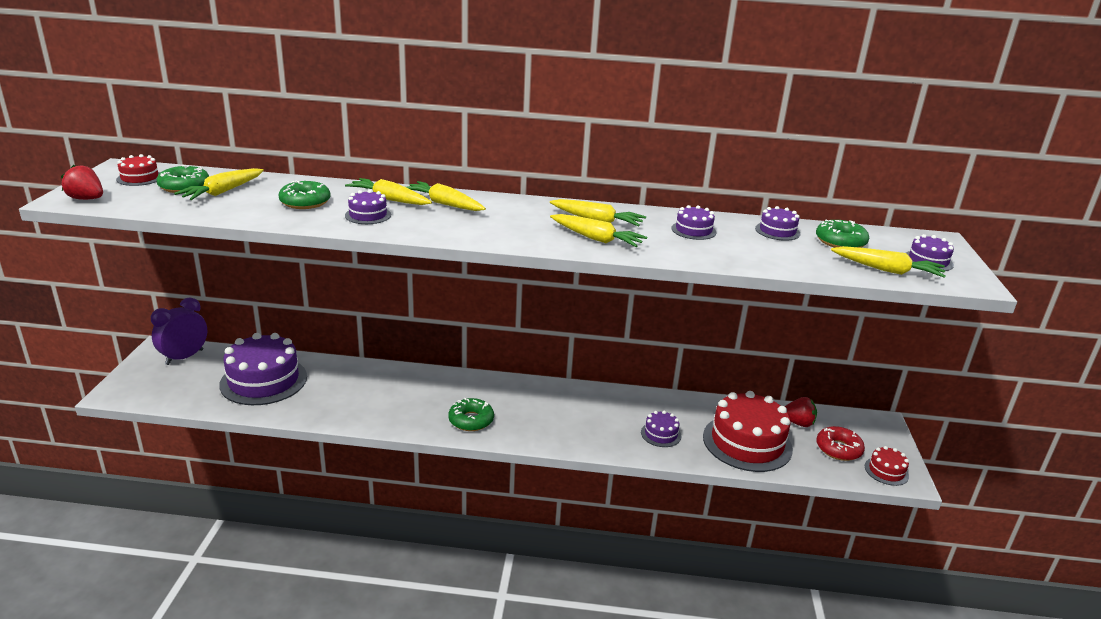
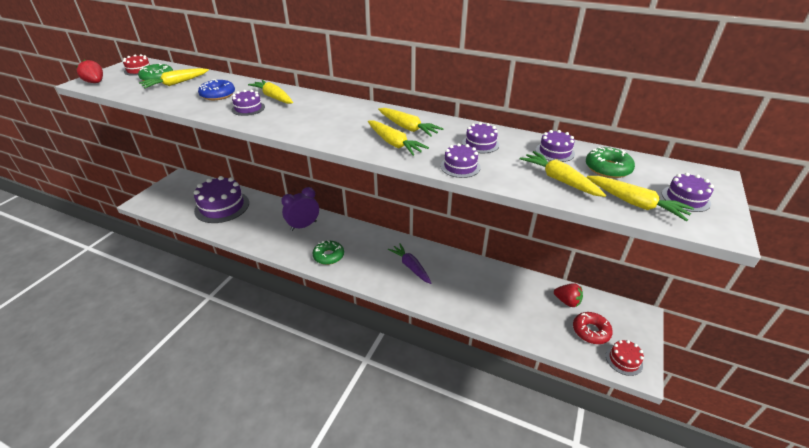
camera: 20 degrees right, 10 degrees up
(184, 357) = (189, 184): purple clock -> purple clock (303, 226)
(305, 202) = (218, 95): green donut -> blue donut
(444, 204) = (308, 104): yellow carrot -> yellow carrot (559, 180)
(591, 415) = (411, 267): none -> purple carrot
(661, 434) = (454, 291): purple cake -> purple cake (460, 166)
(747, 442) = (517, 311): red cake -> none

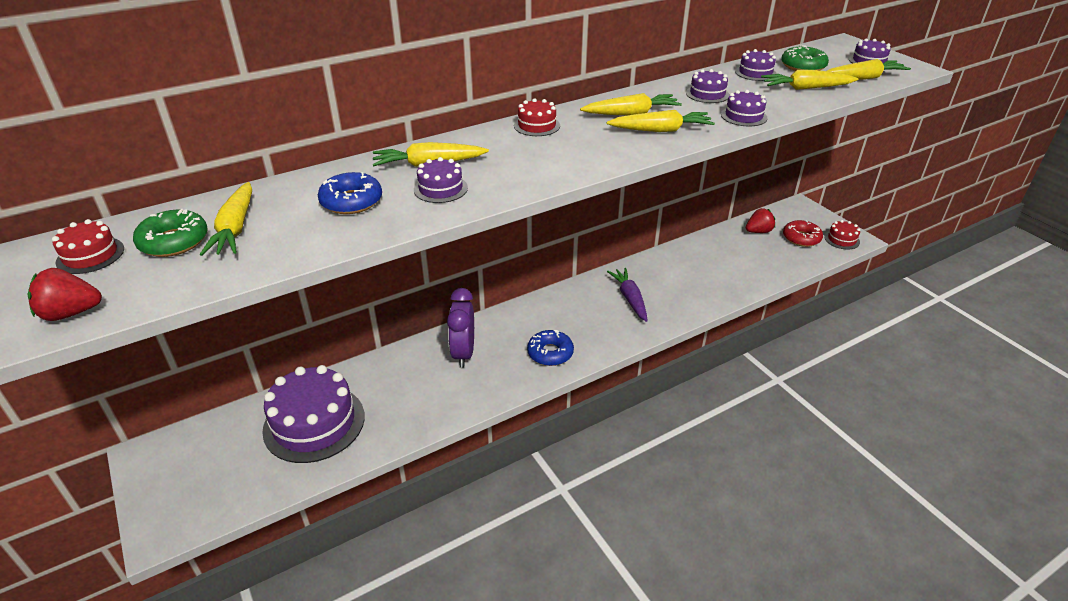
camera: 55 degrees left, 0 degrees up
(328, 256) = (550, 353): green donut -> blue donut
(352, 107) = (537, 125): none -> red cake
(411, 267) = (630, 298): purple carrot -> purple carrot turned 75 degrees clockwise

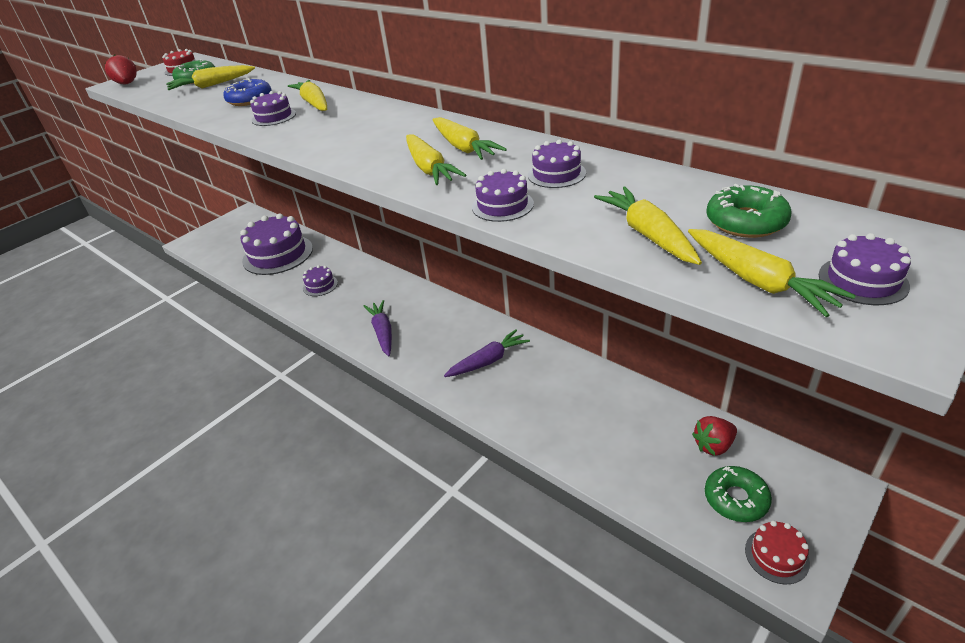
camera: 75 degrees right, 0 degrees up
(463, 353) = (367, 288): purple clock -> none
(537, 125) = (406, 118): red cake -> none
(550, 353) = (382, 332): blue donut -> purple carrot
(755, 73) = (670, 191): purple cake -> purple cake (320, 285)
(758, 231) = (713, 446): red strawberry -> red strawberry turned 105 degrees clockwise
(801, 238) = (736, 499): red donut -> green donut

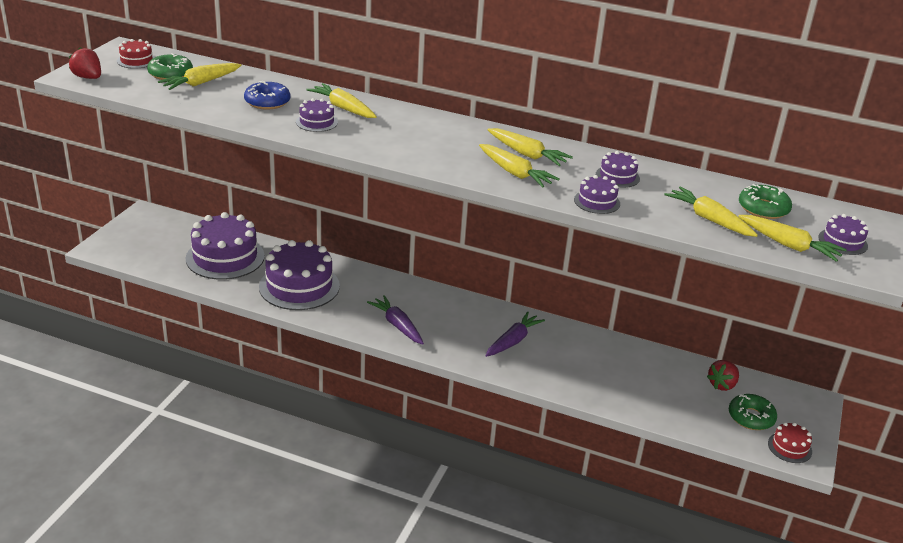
camera: 25 degrees left, 5 degrees down
(320, 285) = (299, 286): purple cake -> purple cake, size x2.17

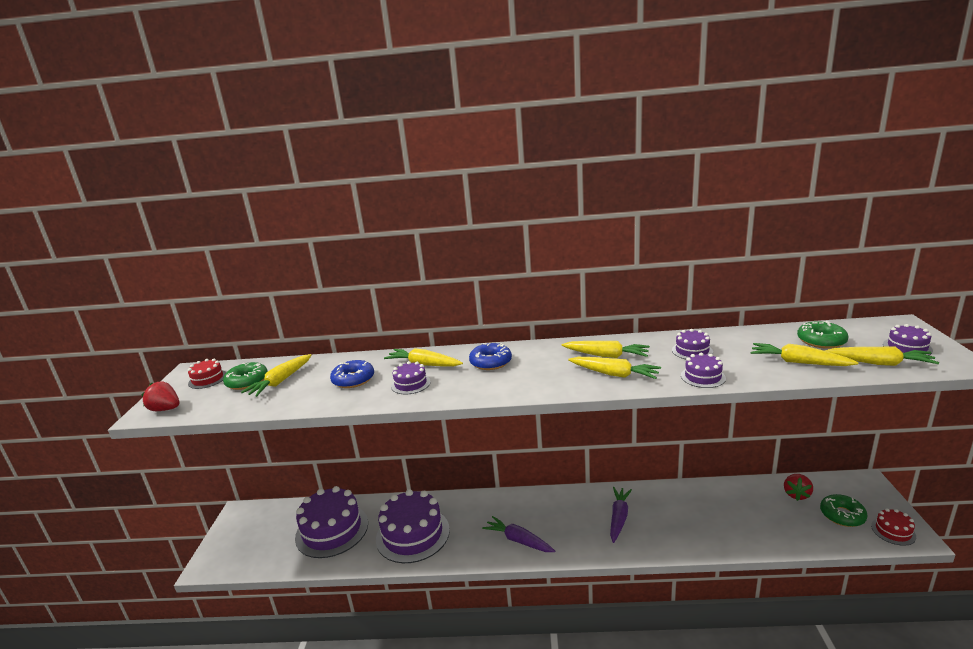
camera: 15 degrees left, 10 degrees down
(408, 125) = (491, 362): none -> blue donut

